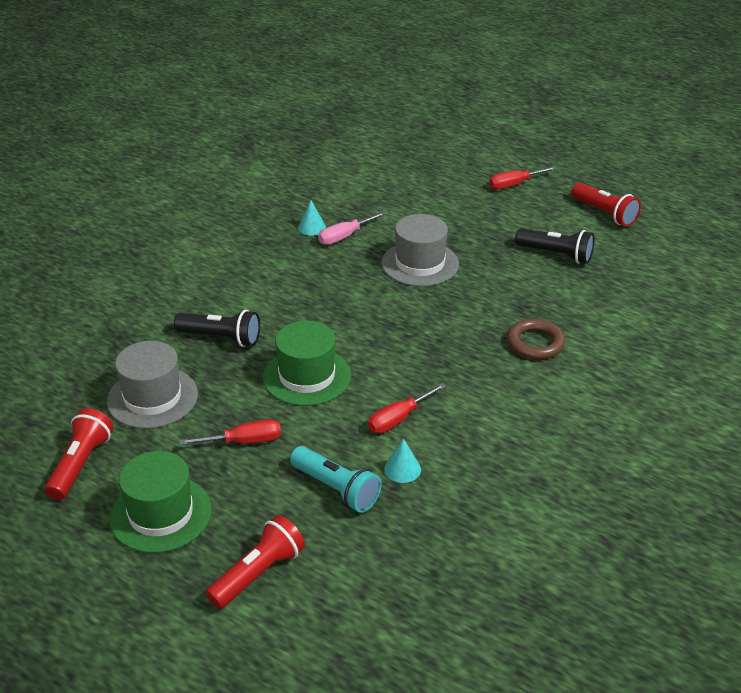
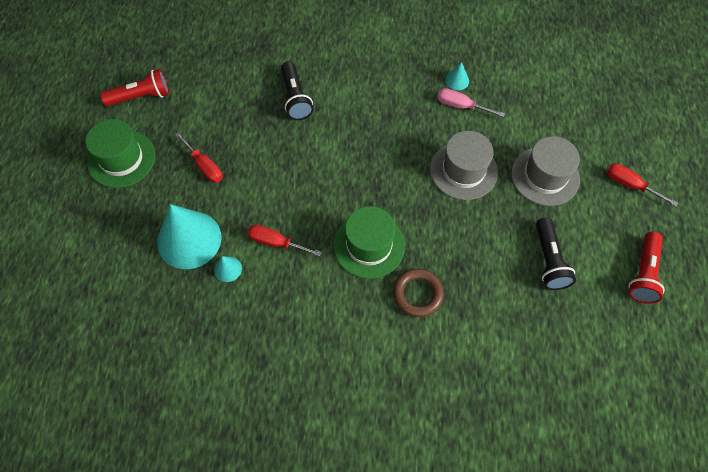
camera: 60 degrees right, 25 degrees up
(152, 397) = (216, 96): grey hat -> grey hat (545, 176)
(258, 573) = (98, 235): red flashlight -> none
(307, 376) = (287, 166): green hat -> green hat (369, 245)
(336, 489) = (189, 239): turquoise flashlight -> turquoise cone

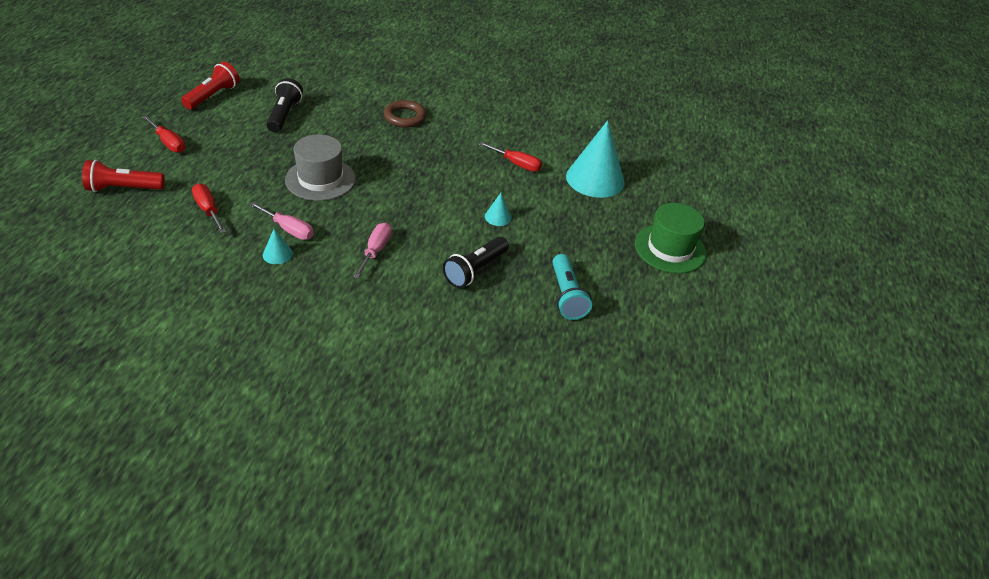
camera: 175 degrees left, 20 degrees down
(141, 96) = (659, 304): red flashlight -> red flashlight (123, 188)
(204, 166) = (582, 227): red screwdriver -> red screwdriver (208, 210)
(218, 89) = (567, 296): none -> turquoise flashlight
(228, 269) = (560, 156): turquoise cone -> turquoise cone (498, 217)
(295, 98) = (475, 270): black flashlight -> black flashlight turned 135 degrees counterclockwise
(369, 245) = (434, 148): green hat -> none
(382, 100) = (375, 251): none -> pink screwdriver
(545, 176) = (244, 162): grey hat -> none

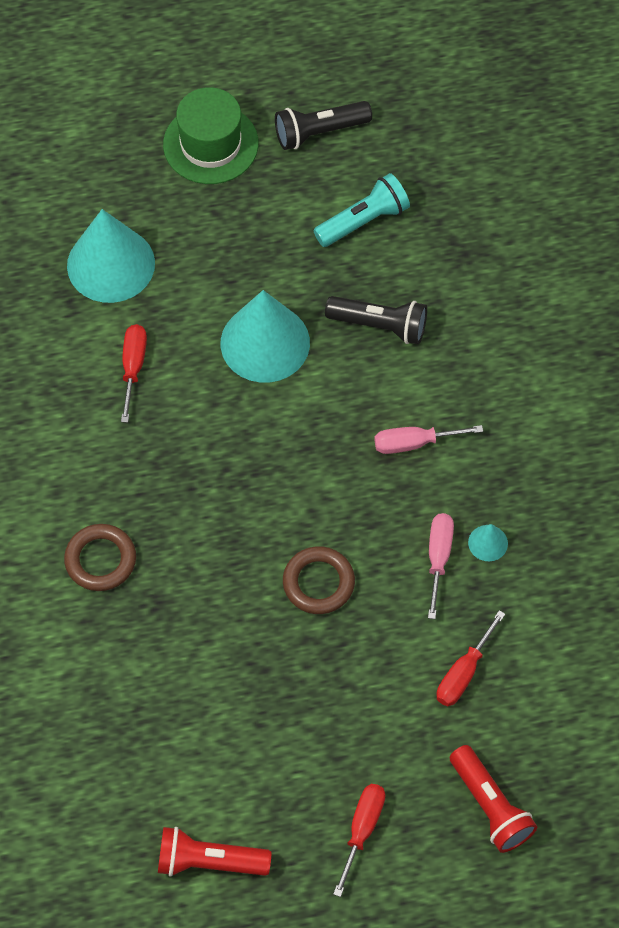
camera: 110 degrees left, 20 degrees up
(284, 115) = (197, 725): black flashlight -> black flashlight (319, 132)
(320, 179) = (318, 583): grey hat -> brown ring
(498, 217) = (265, 343): turquoise cone -> turquoise cone, size x2.36

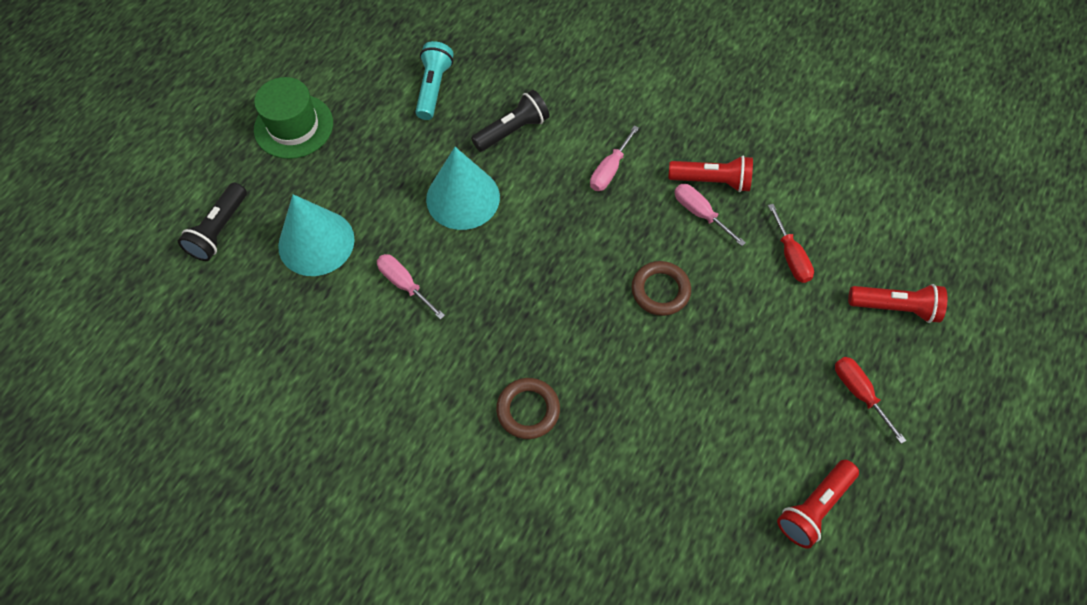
camera: 50 degrees left, 0 degrees up
(133, 367) = (404, 284): red screwdriver -> pink screwdriver
(319, 132) = (350, 67): black flashlight -> black flashlight (219, 230)
(488, 543) = (712, 181): turquoise cone -> red flashlight

